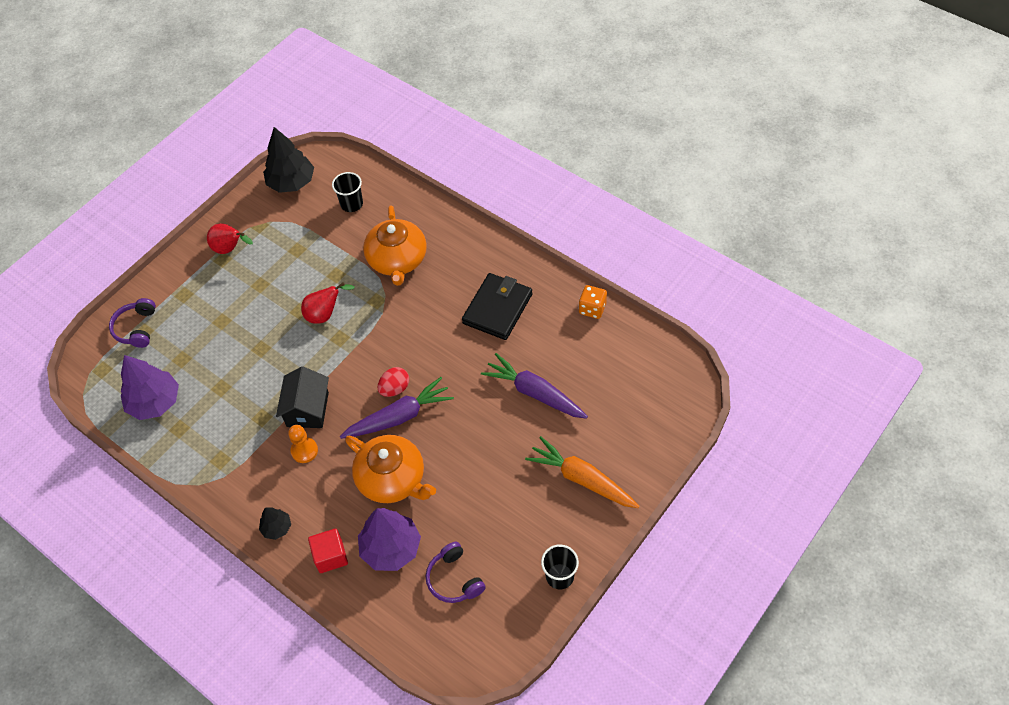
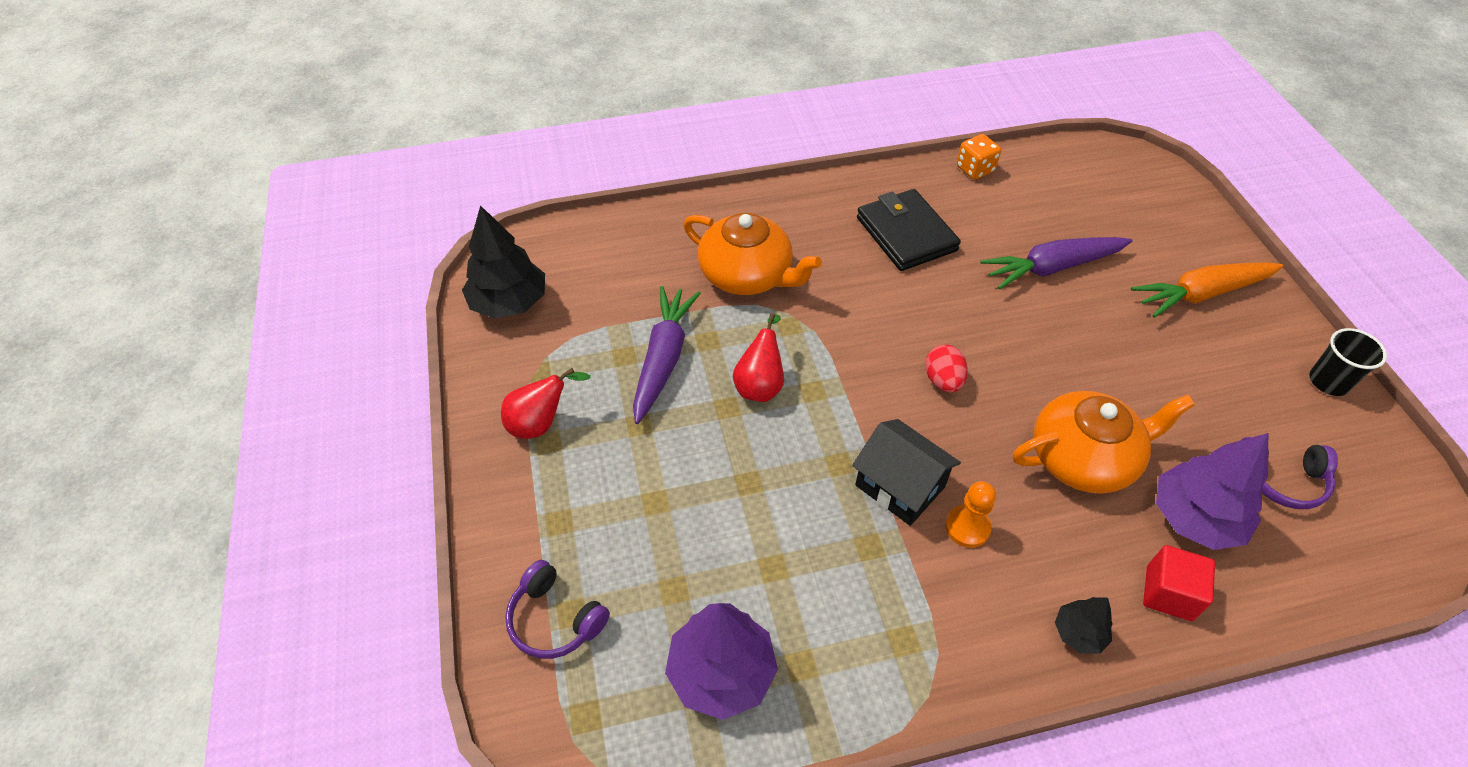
camera: 55 degrees left, 5 degrees down
(351, 204) = (614, 268): black cup -> none
(399, 417) = (990, 399): purple carrot -> purple carrot (663, 359)

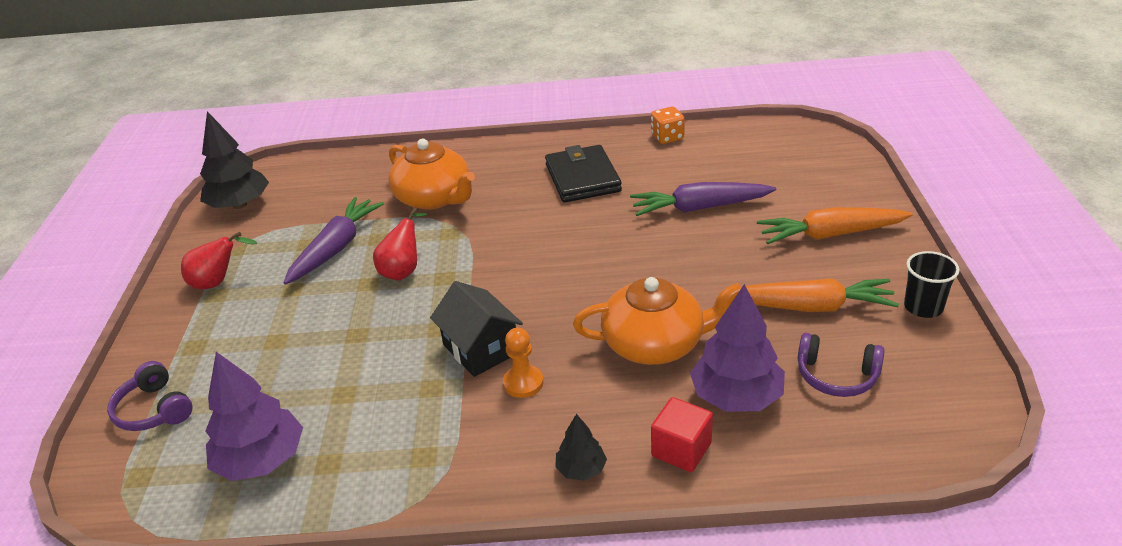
camera: 15 degrees right, 15 degrees down
(943, 381) = (558, 279): red egg -> none
(1220, 392) = (810, 307): none -> orange carrot

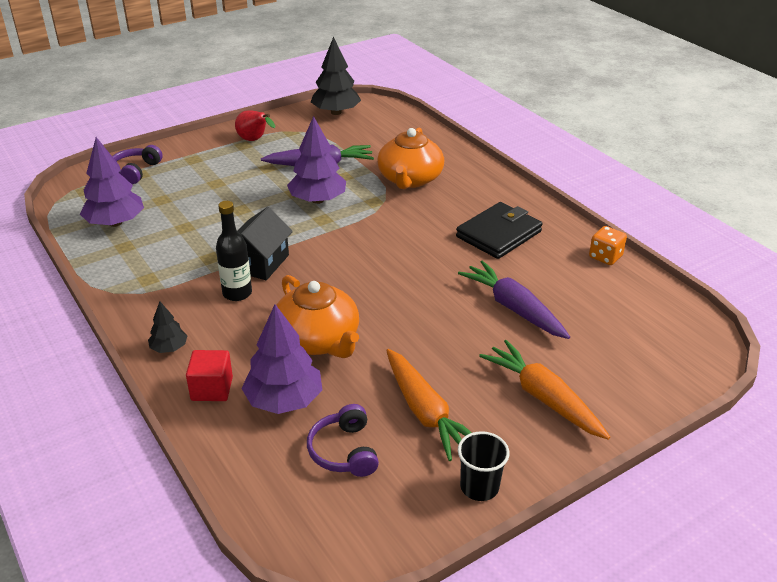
camera: 55 degrees right, 0 degrees up
(403, 271) = (317, 200): red pear -> purple tree
(523, 383) = (237, 293): orange pawn -> black bottle

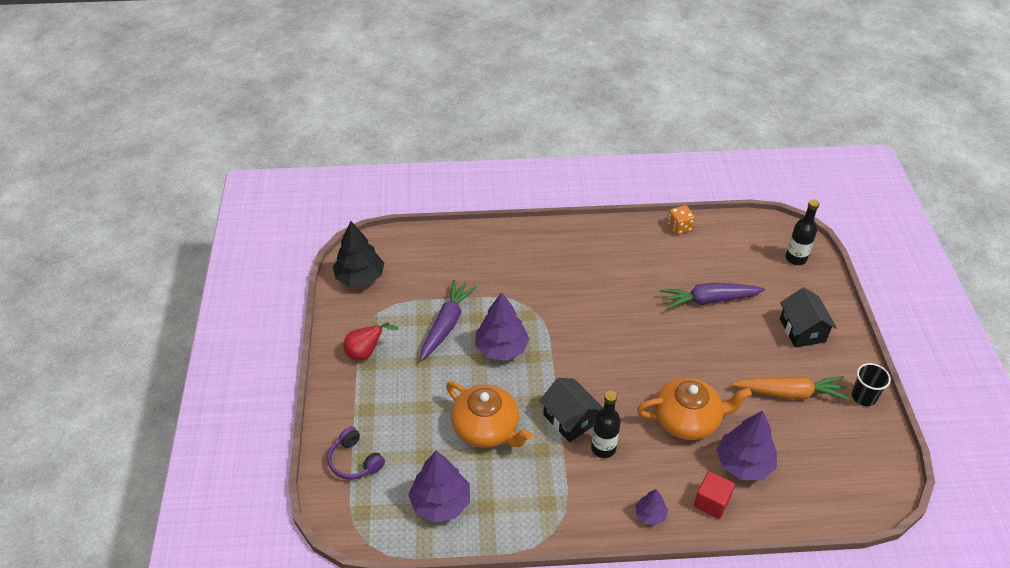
camera: 60 degrees left, 10 degrees up
(169, 348) = (650, 514): black tree -> purple tree
(344, 451) = (807, 450): purple headphones -> none
(410, 179) = (510, 279): orange teapot -> orange teapot (486, 428)
(498, 234) = (619, 266): black wallet -> none
(543, 398) = (802, 330): orange carrot -> black house
(665, 361) = (796, 258): none -> black bottle

